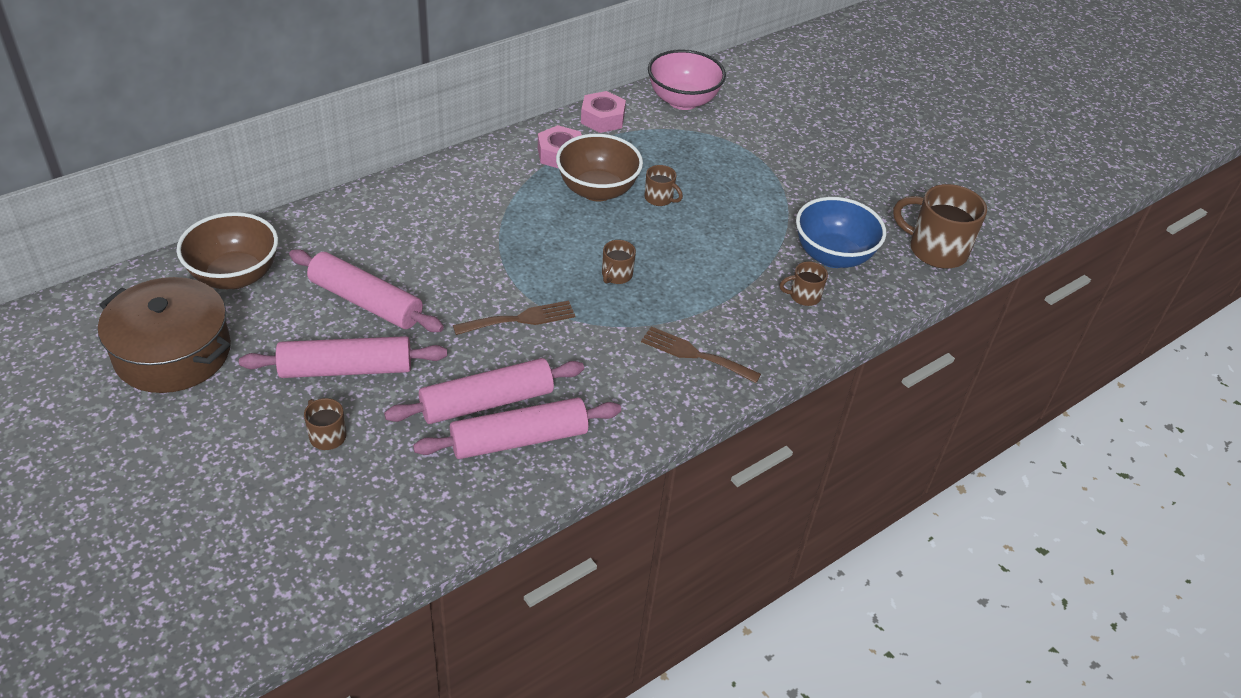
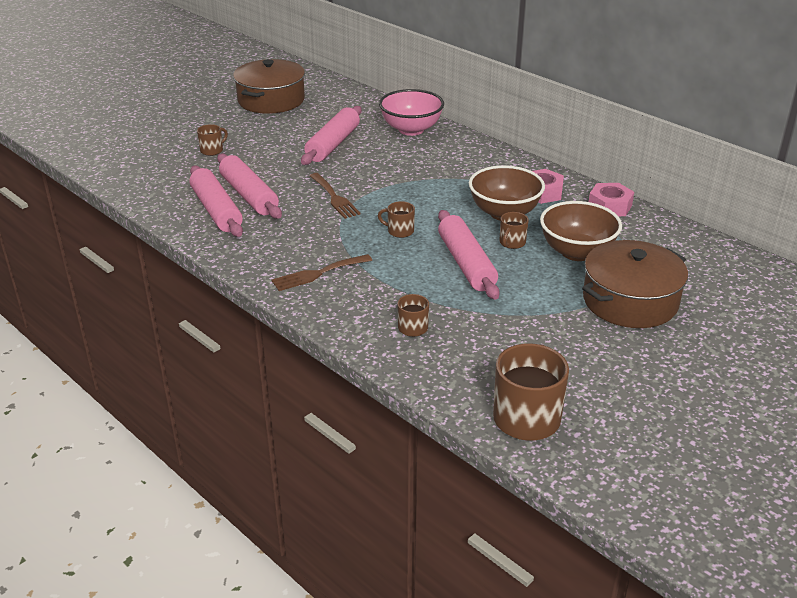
camera: 85 degrees right, 10 degrees down
(235, 276) = (342, 104): brown bowl -> brown bowl (576, 252)
(346, 369) = (269, 147): pink rolling pin -> pink rolling pin (466, 263)
(683, 101) = (674, 244): pink bowl -> pink bowl (411, 129)
(695, 354) = (318, 274): brown fork -> brown fork turned 135 degrees counterclockwise
(773, 152) = (630, 301): none -> brown pot
(832, 256) = (480, 344): blue bowl -> none

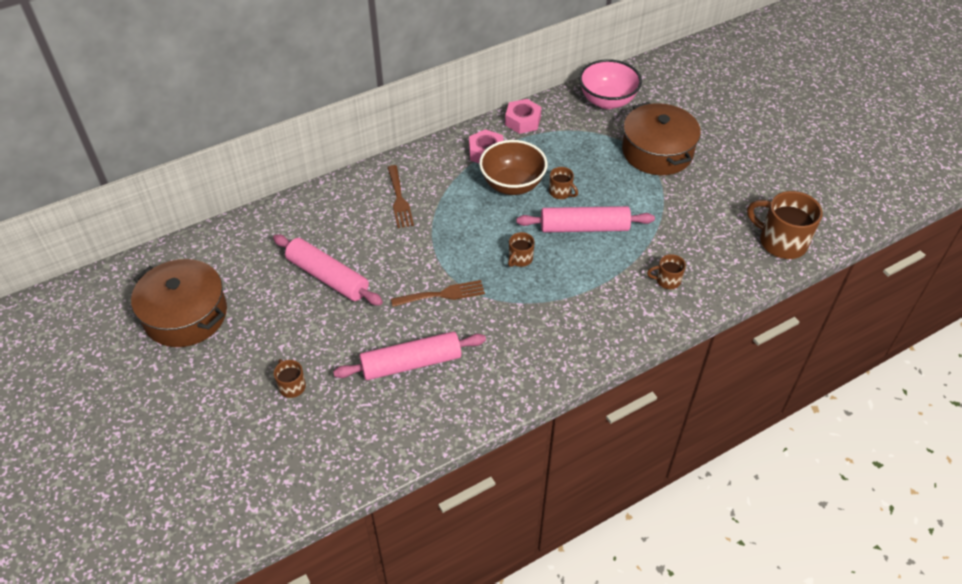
camera: 75 degrees left, 15 degrees up
(216, 210) = (433, 395): pink rolling pin -> none
(318, 274) = (574, 328): brown fork -> brown fork (399, 199)
(411, 129) = (325, 210): pink bowl -> pink bowl (607, 101)
(576, 252) = (585, 159): brown bowl -> none

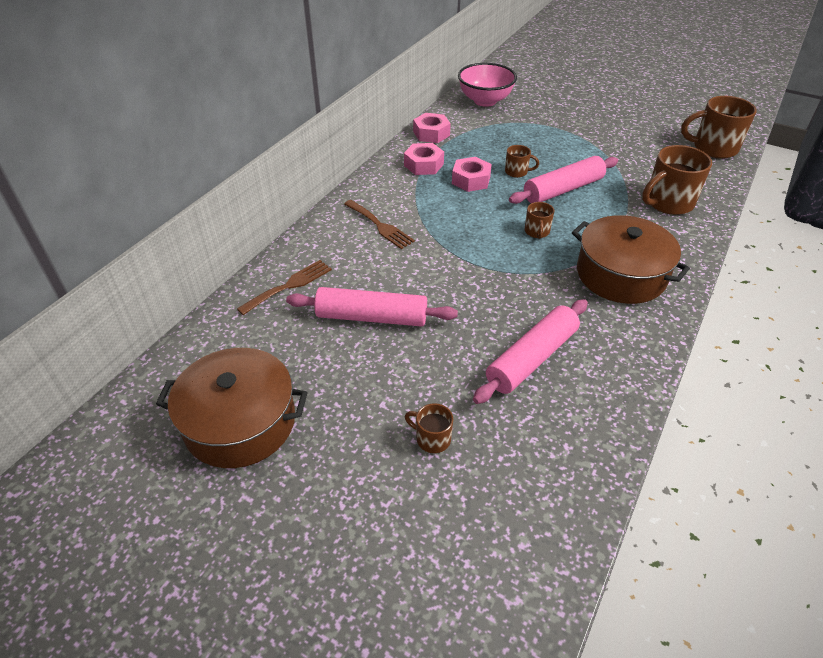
camera: 30 degrees left, 5 degrees down
(442, 294) = (499, 286): brown fork -> brown fork (289, 285)
(512, 185) = (471, 180): brown bowl -> pink nut
(657, 152) = (560, 121): brown pot -> brown pot (621, 274)
(667, 280) = (668, 203): brown mug -> brown mug, size x1.98

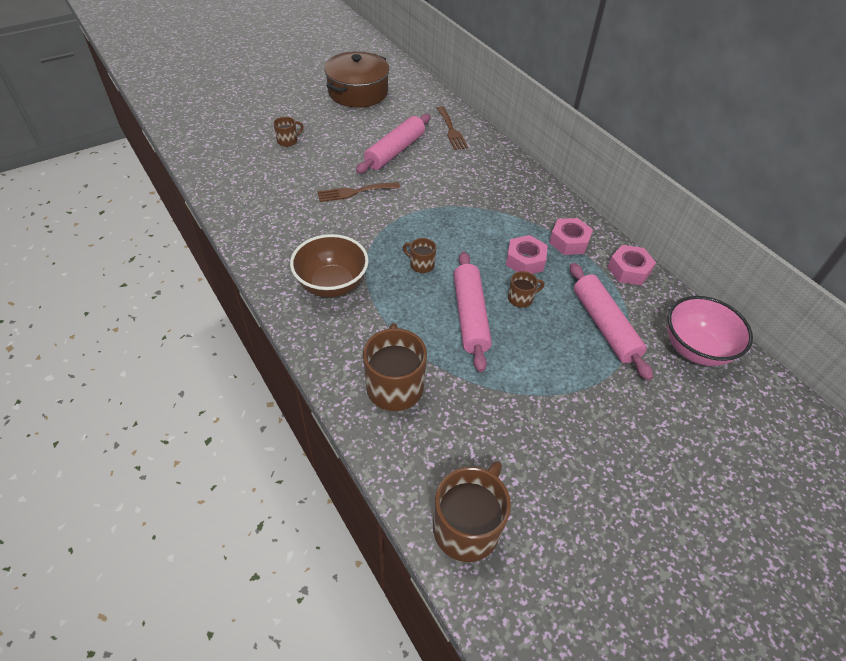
camera: 115 degrees right, 5 degrees up
(380, 226) = (490, 186): brown fork -> brown fork (354, 192)
(517, 172) = (521, 298): brown mug -> brown mug turned 150 degrees counterclockwise
(532, 358) = (301, 198): pink rolling pin -> pink rolling pin (604, 326)
(621, 274) = (332, 284): brown pot -> brown bowl

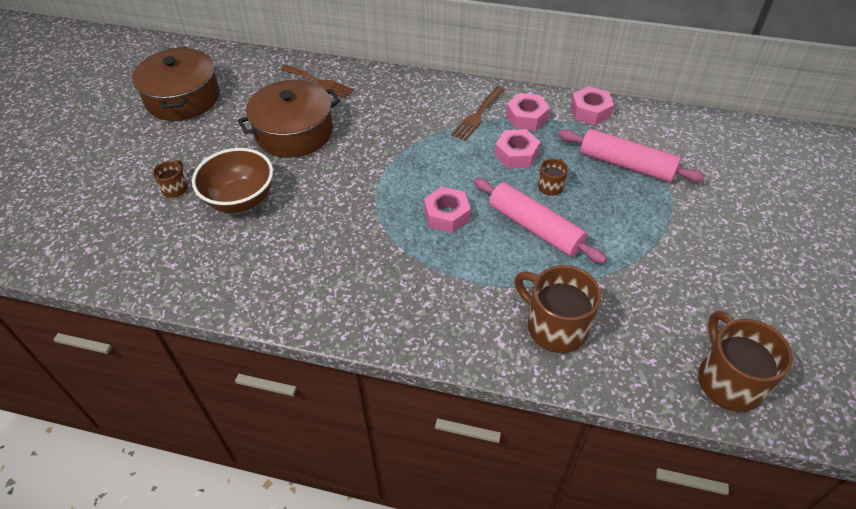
camera: 40 degrees left, 0 degrees up
(332, 284) = (399, 287): brown bowl -> brown bowl (240, 200)
(354, 192) = (308, 193): brown fork -> brown fork (477, 115)
(395, 151) = (294, 132): pink rolling pin -> brown pot
(421, 264) = (446, 215): brown mug -> pink nut
(695, 349) = (694, 138): pink bowl -> none

